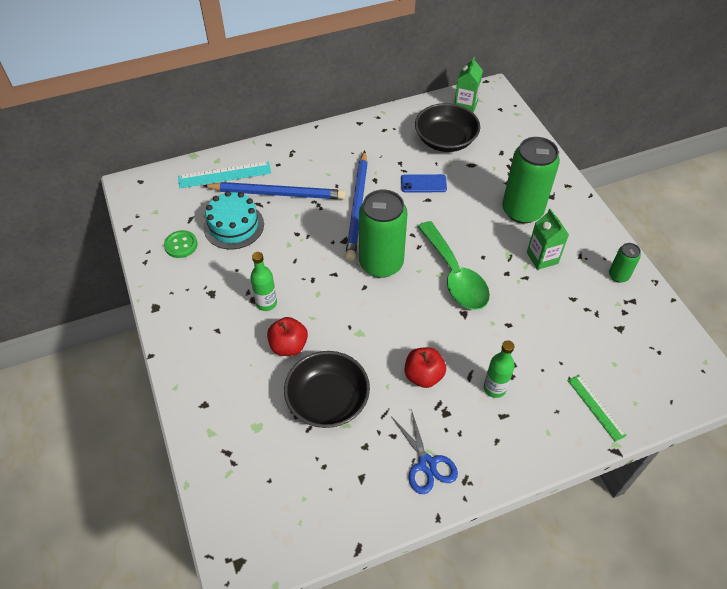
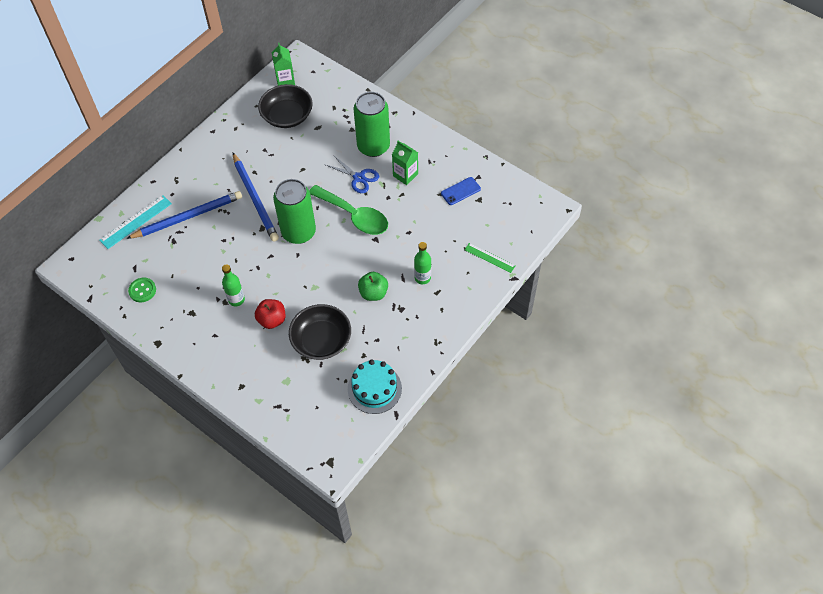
camera: 30 degrees left, 5 degrees up
(234, 226) = (172, 257): turquoise cake -> turquoise cake (374, 388)
(423, 184) = (292, 158): blue phone -> blue phone (460, 191)
(423, 376) = (373, 293): red apple -> green apple
(427, 464) = (407, 345): blue scissors -> blue scissors (359, 178)
(618, 275) = (461, 163): green can -> none

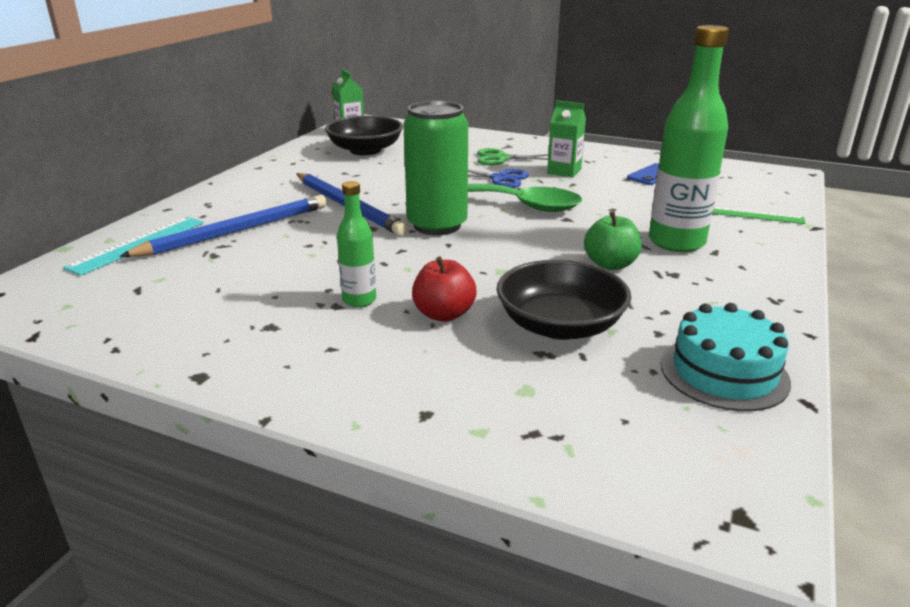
camera: 15 degrees left, 30 degrees down
(142, 290) = (156, 312): green button -> none
(373, 146) = (501, 158): green can -> green scissors
(422, 278) = (676, 242): green bottle -> green bottle, size x1.93

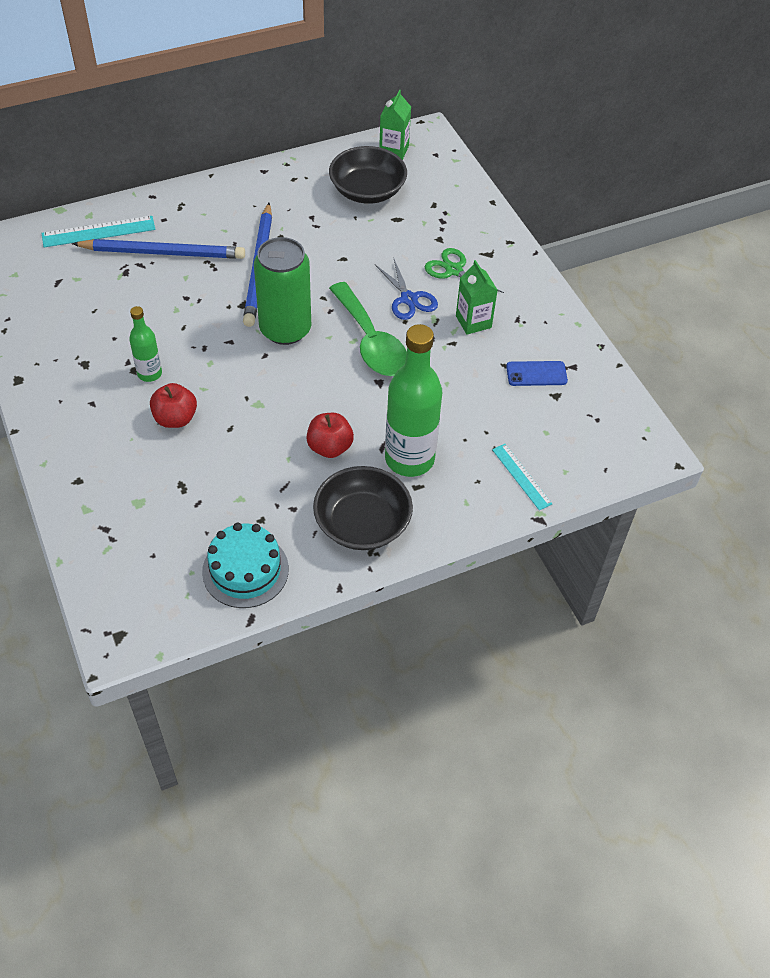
camera: 40 degrees right, 25 degrees up
(560, 325) = (220, 474): black bowl -> black bowl (362, 523)
(610, 264) = (330, 447): green apple -> red apple
(757, 215) = (521, 476): green ruler -> turquoise ruler

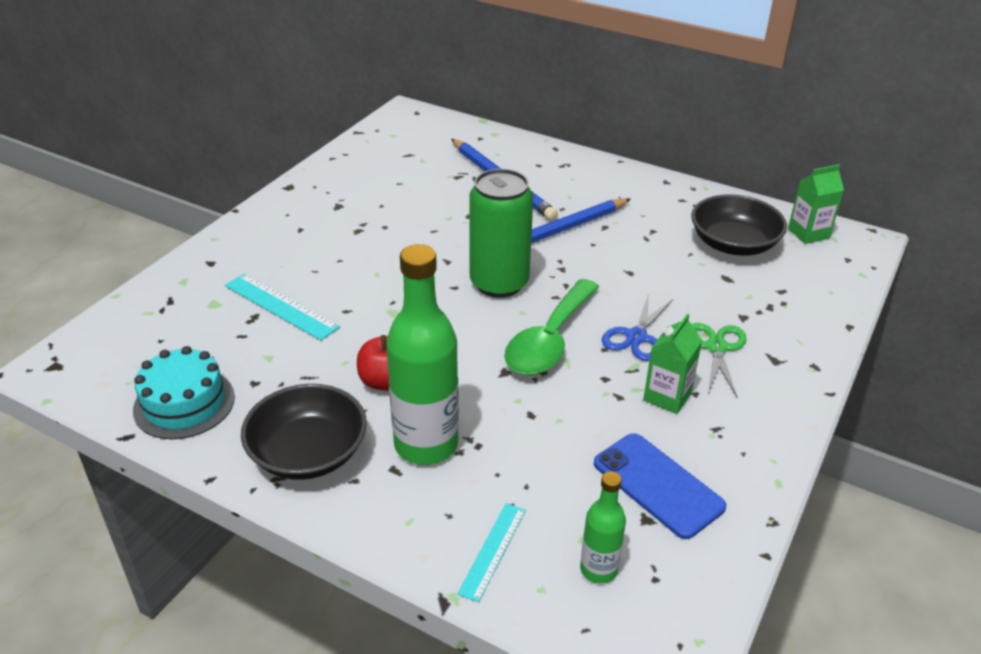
camera: 55 degrees right, 15 degrees down
(98, 231) = (483, 145): turquoise ruler -> turquoise ruler (281, 306)
(149, 374) = (362, 240): green bottle -> green bottle (598, 569)
(175, 418) = (326, 276): red apple -> none
(536, 374) = (658, 485): blue phone -> blue phone, size x1.54

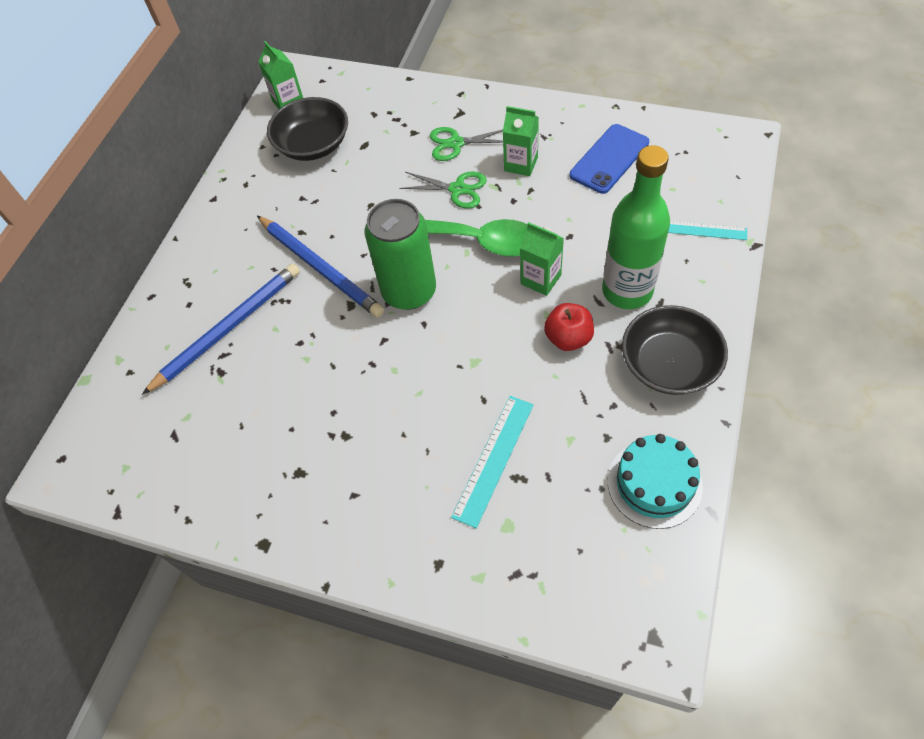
camera: 95 degrees left, 20 degrees up
(474, 377) = (541, 279): none -> green carton
(598, 569) = (692, 177): green bottle -> none
(636, 337) = (457, 189): blue scissors -> green scissors

